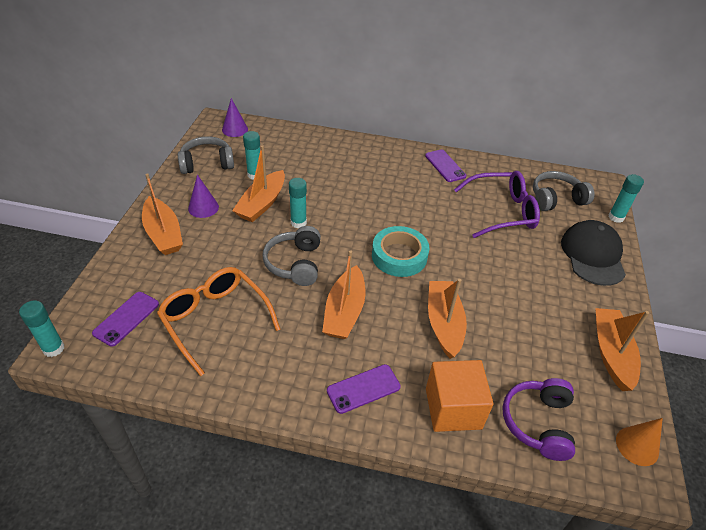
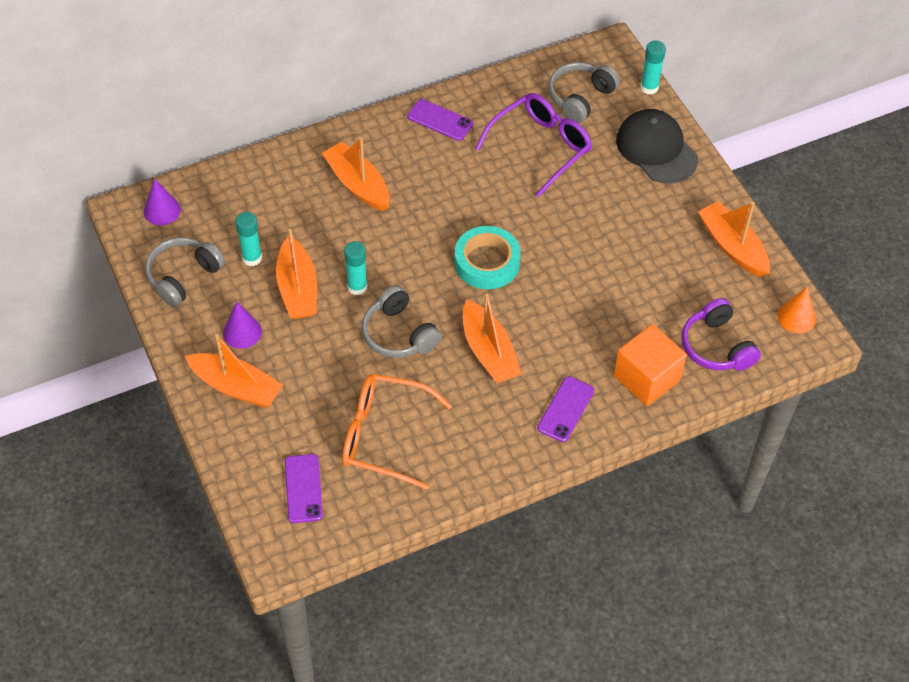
camera: 35 degrees left, 10 degrees up
(53, 348) = (271, 556): turquoise glue stick -> none
(444, 323) = (581, 307): orange boat -> orange boat (358, 184)

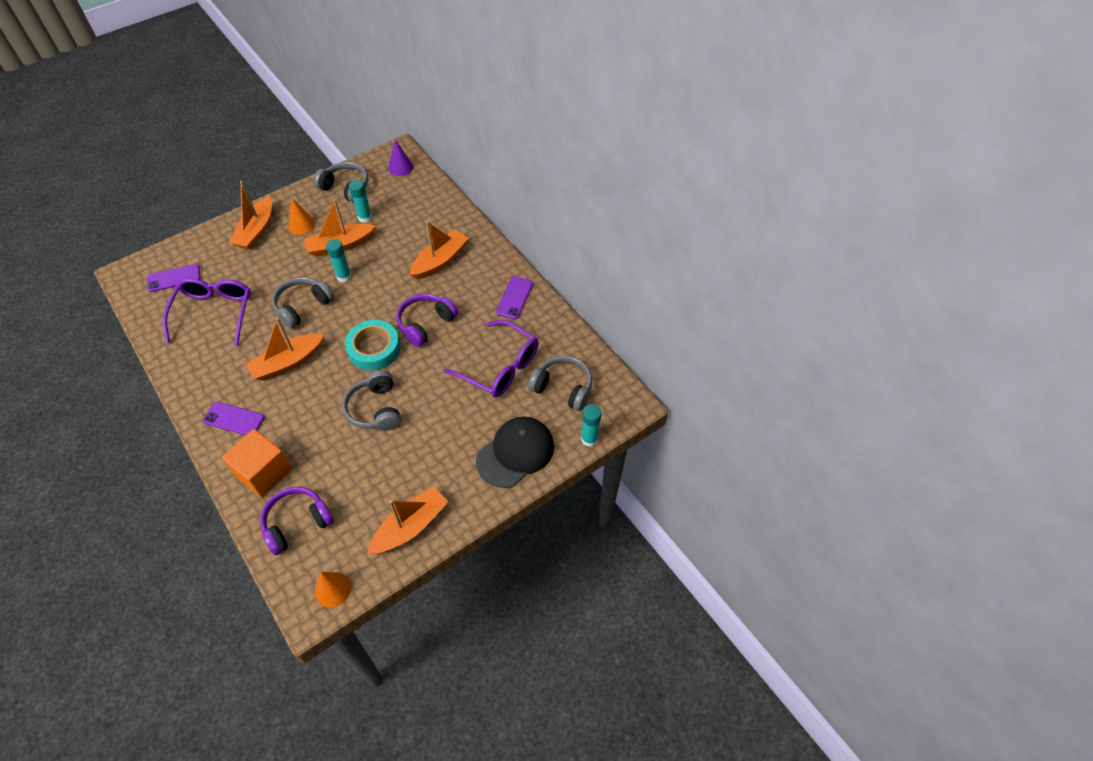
camera: 80 degrees right, 0 degrees up
(242, 332) = (301, 225): purple cone -> orange cone
(383, 435) = (214, 313): orange glasses -> purple glasses
(459, 208) = (426, 324): none -> purple headphones
(577, 266) = (375, 409): none -> grey headphones

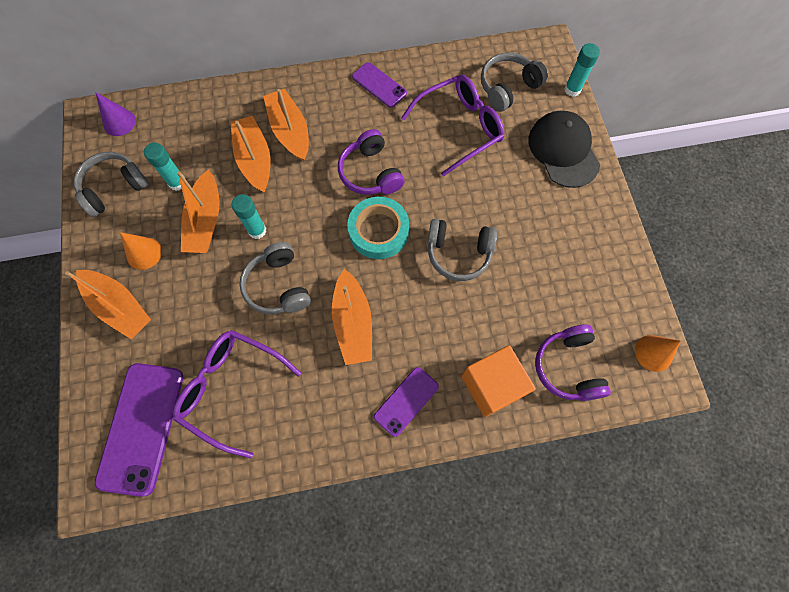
camera: 65 degrees left, 15 degrees up
(174, 278) = (141, 427): purple phone -> purple phone, size x1.78
(410, 526) = (609, 264): orange boat -> orange boat (255, 159)

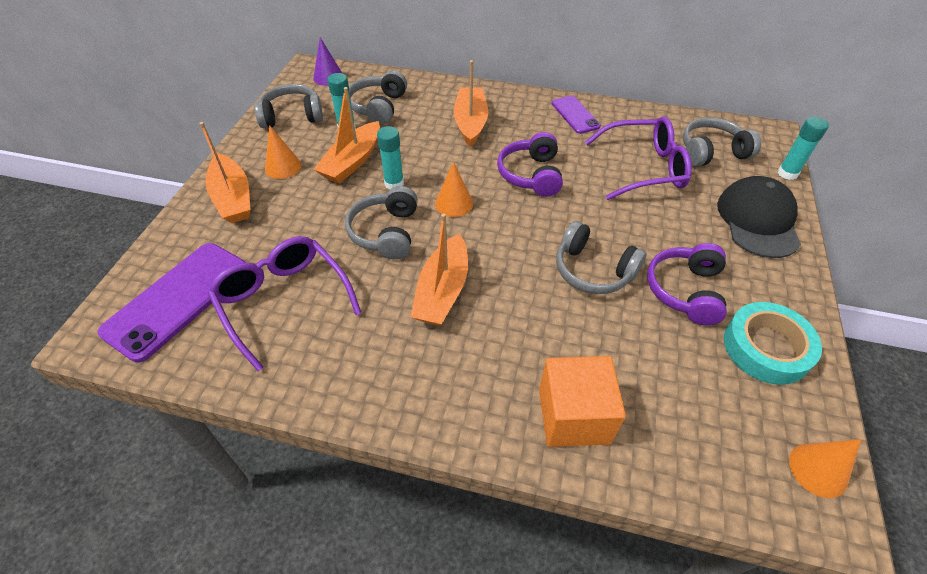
camera: 25 degrees right, 20 degrees down
(192, 143) = (378, 107): none -> grey headphones
(255, 159) = (425, 133): orange boat -> none
(320, 231) = (454, 203): none -> orange cone
(378, 231) = (514, 222): turquoise tape -> turquoise tape (766, 348)
(406, 401) = (460, 389): purple phone -> none
(568, 367) = (685, 436): purple headphones -> purple headphones (685, 291)

